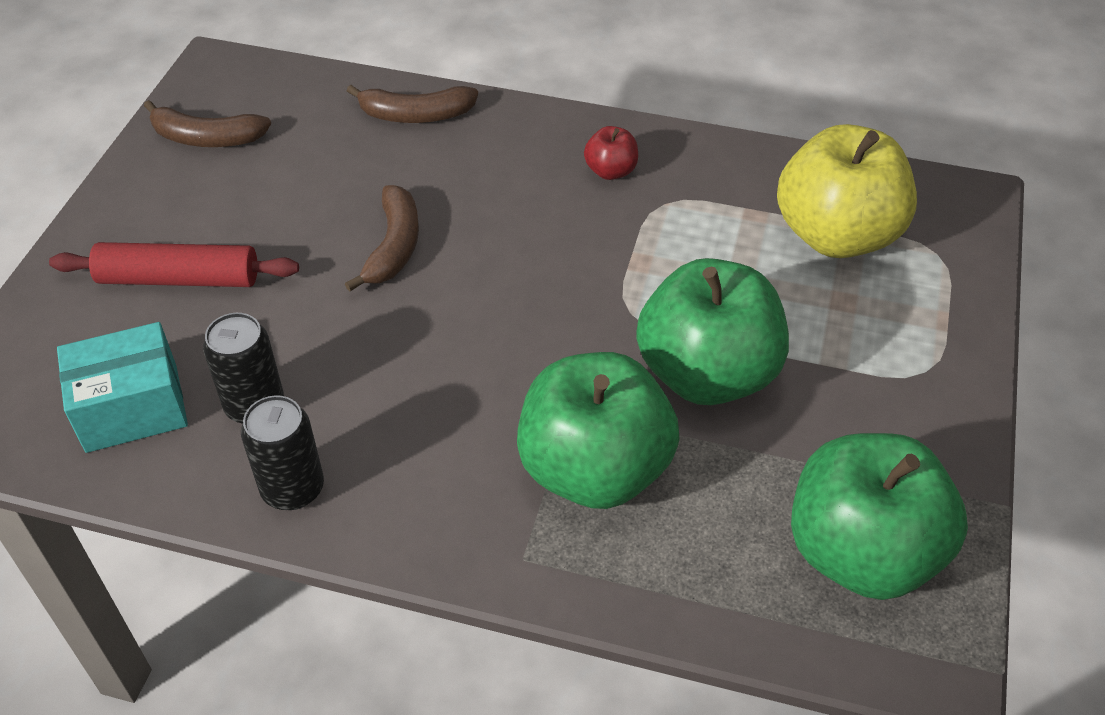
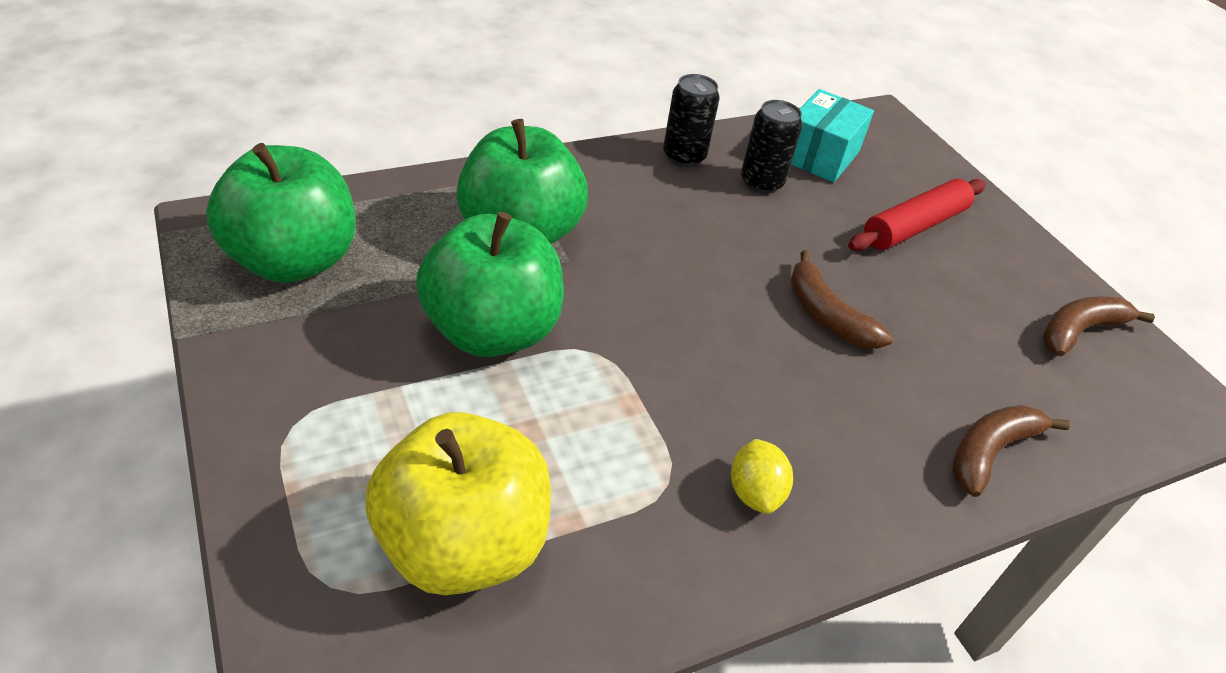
camera: 135 degrees right, 5 degrees down
(611, 171) = (755, 493): red apple -> yellow lemon

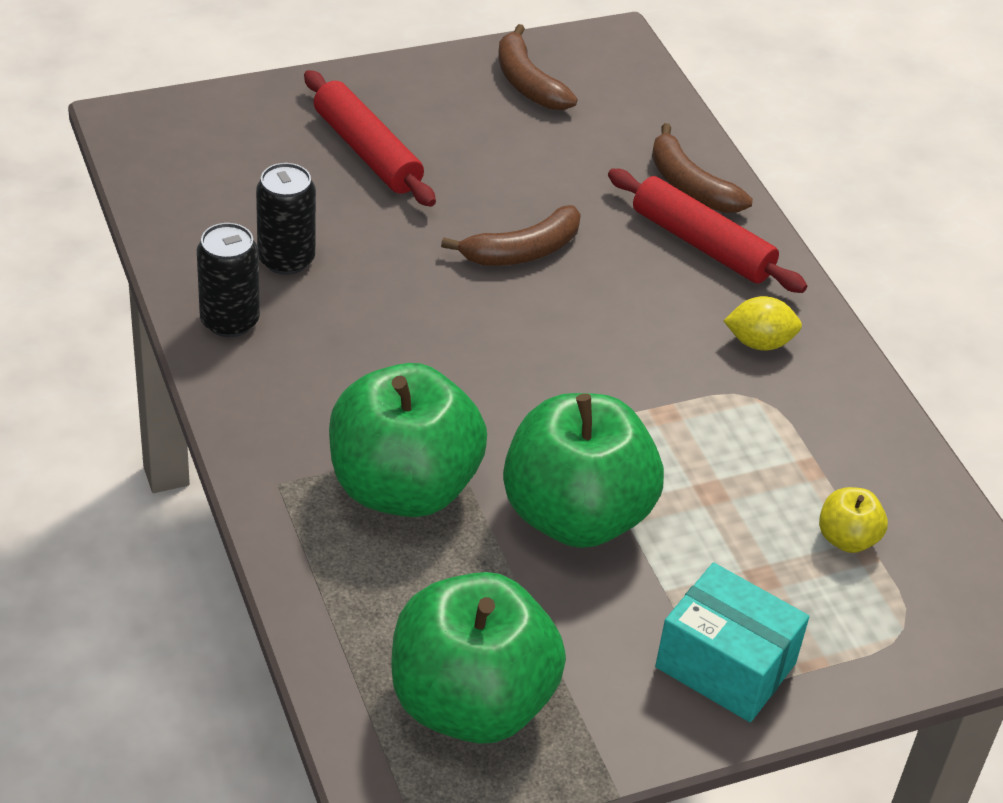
camera: 85 degrees left, 0 degrees up
(463, 545) = (847, 539): yellow apple -> yellow apple, size x0.43
(819, 156) = (225, 197): turquoise box -> turquoise box (725, 665)
(897, 454) = (702, 244): none -> red rolling pin

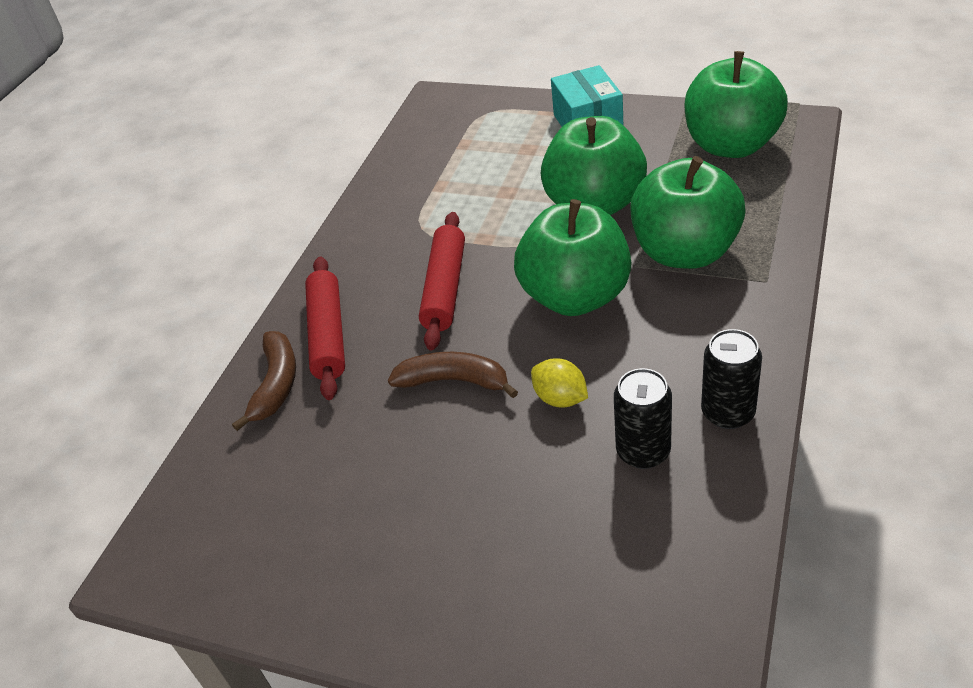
camera: 130 degrees left, 0 degrees up
(367, 152) = (484, 539): red rolling pin -> red rolling pin (445, 288)
(484, 381) = (575, 296): none -> green apple
(527, 83) = (269, 555): brown banana -> none
(759, 343) = (379, 257): yellow lemon -> yellow lemon (560, 398)
(847, 539) = (465, 151): yellow apple -> none

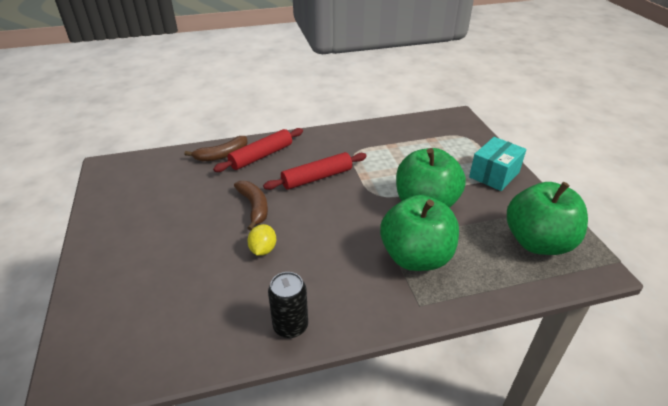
camera: 50 degrees right, 5 degrees down
(575, 296) = (344, 226): green apple -> none
(643, 451) = (241, 298): black can -> none

